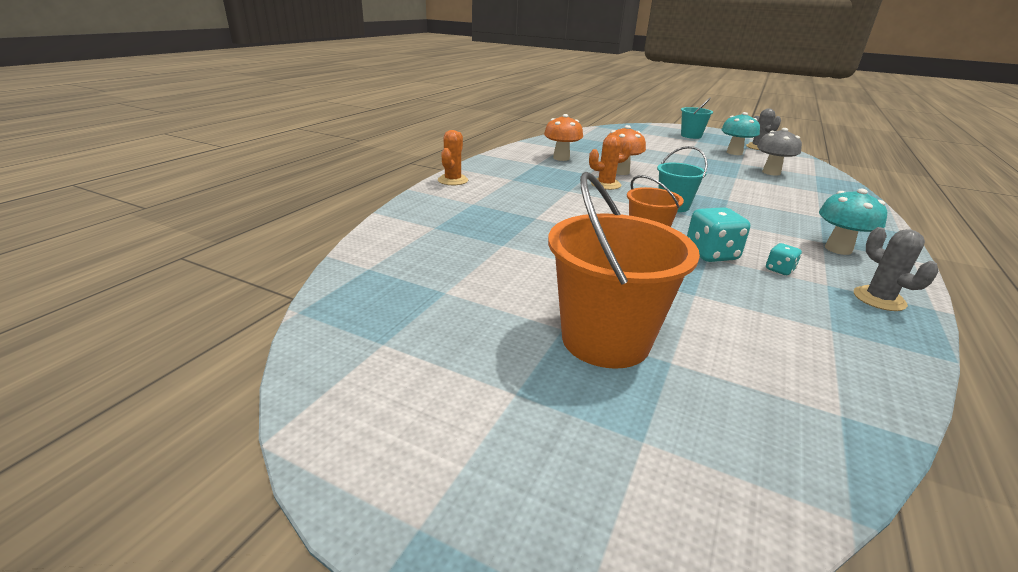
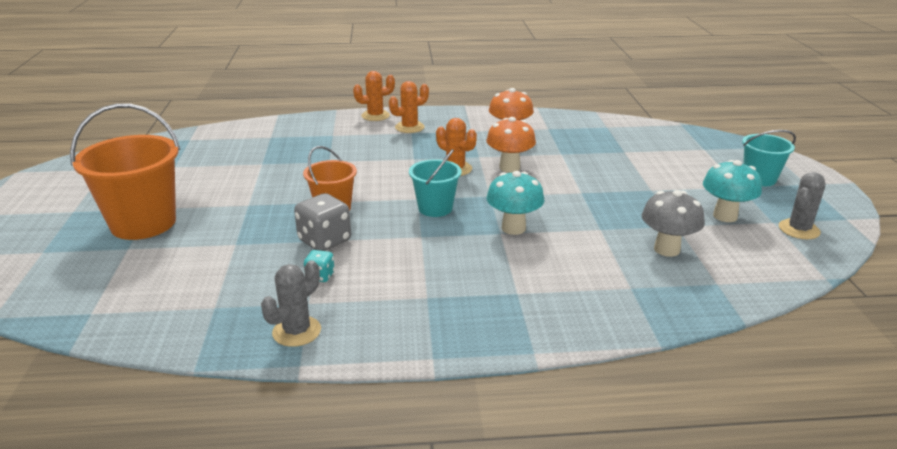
camera: 60 degrees right, 0 degrees up
(500, 177) = (409, 127): none -> orange cactus
(711, 254) = (324, 241): turquoise dice -> grey dice
(838, 249) = (413, 307): turquoise mushroom -> turquoise mushroom (513, 228)

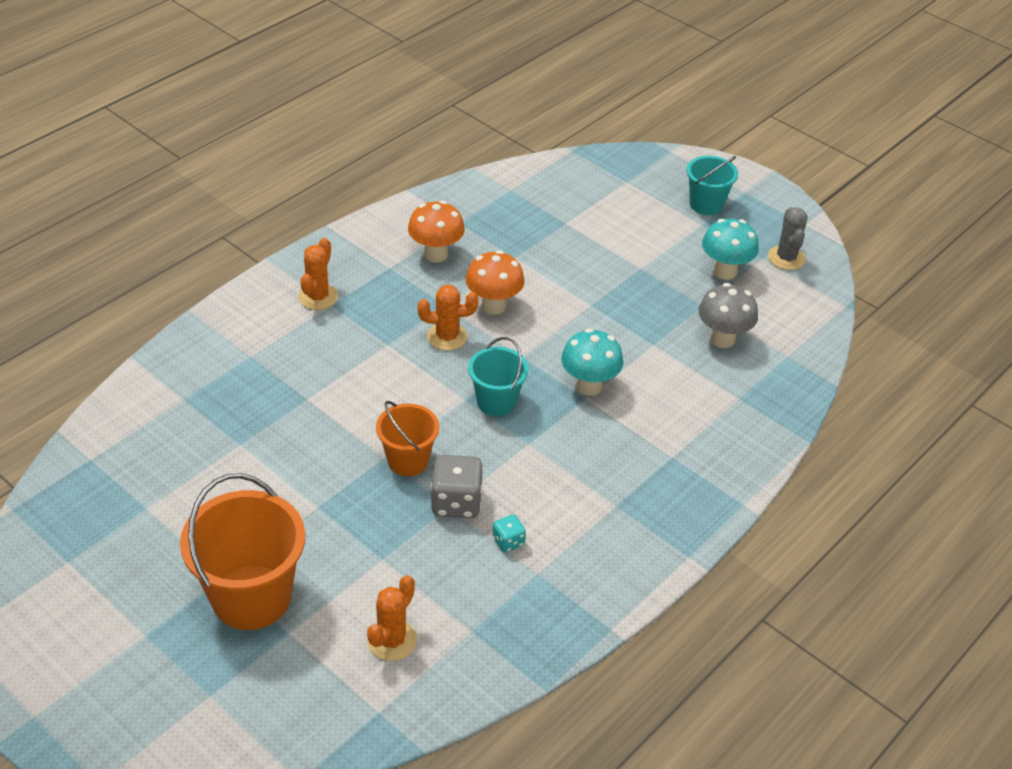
camera: 45 degrees left, 15 degrees up
(296, 331) = (568, 604): grey cactus -> none
(375, 116) = (253, 297): orange cactus -> orange cactus (392, 640)

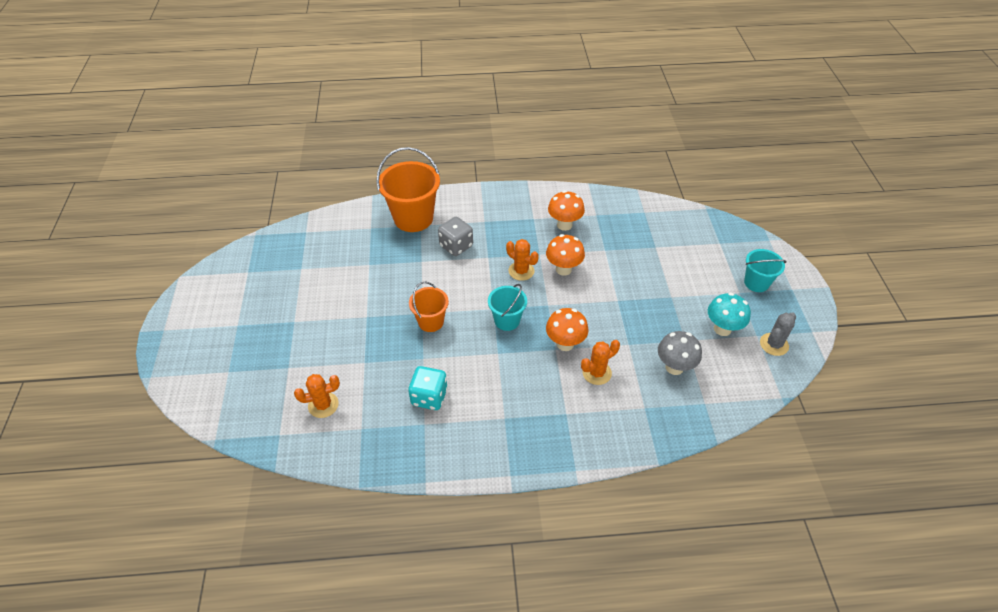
camera: 45 degrees right, 5 degrees up
(251, 597) = (293, 339): orange bucket -> orange bucket (413, 218)
(318, 297) = (482, 214): orange cactus -> orange cactus (596, 373)
(456, 502) = (428, 359): grey dice -> grey dice (456, 246)
(508, 542) = (429, 397): turquoise dice -> turquoise dice, size x1.88
(589, 386) = (565, 344): turquoise mushroom -> orange mushroom

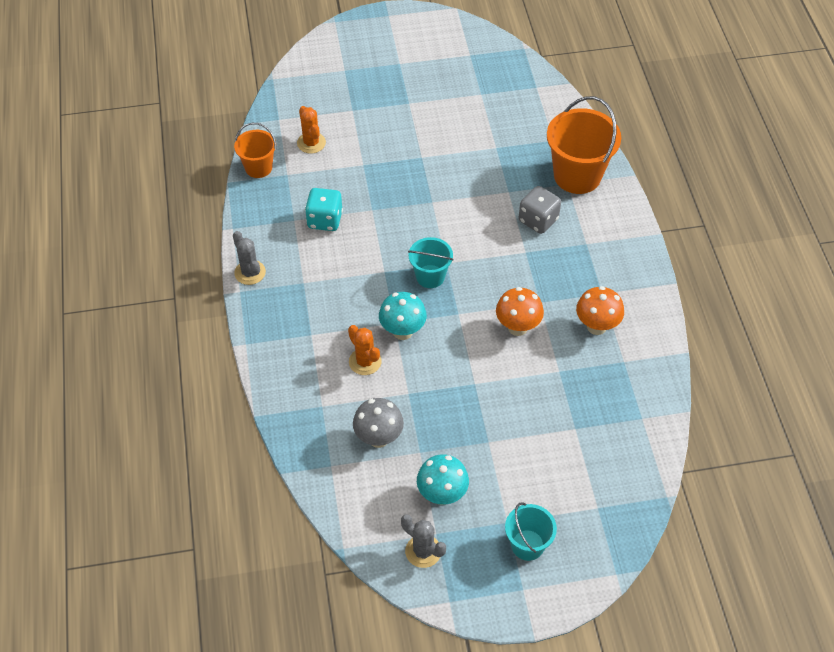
camera: 85 degrees right, 5 degrees up
(431, 322) = (420, 210): orange bucket -> orange bucket (258, 167)
(487, 465) = (250, 272): none -> grey cactus
(521, 271) = (508, 285): orange cactus -> none
(565, 344) = (402, 331): orange mushroom -> turquoise mushroom

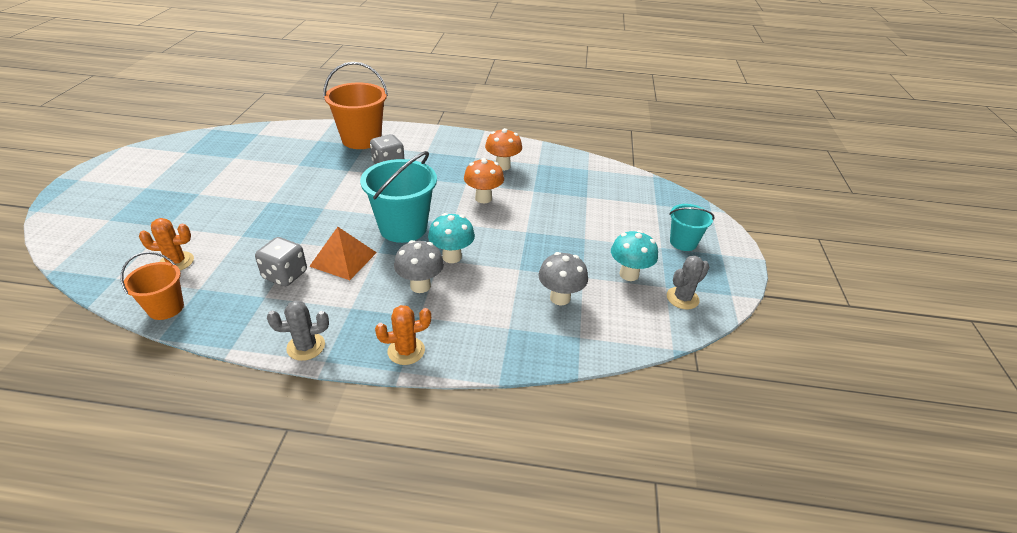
camera: 75 degrees left, 15 degrees down
(325, 220) = (285, 275): turquoise dice -> grey dice
(350, 321) = (420, 286): none -> grey mushroom
(363, 250) = (343, 259): none -> orange pyramid
(365, 361) = (472, 287): orange cactus -> orange cactus (406, 351)
(430, 276) = (403, 228): turquoise bucket -> turquoise bucket, size x1.74

